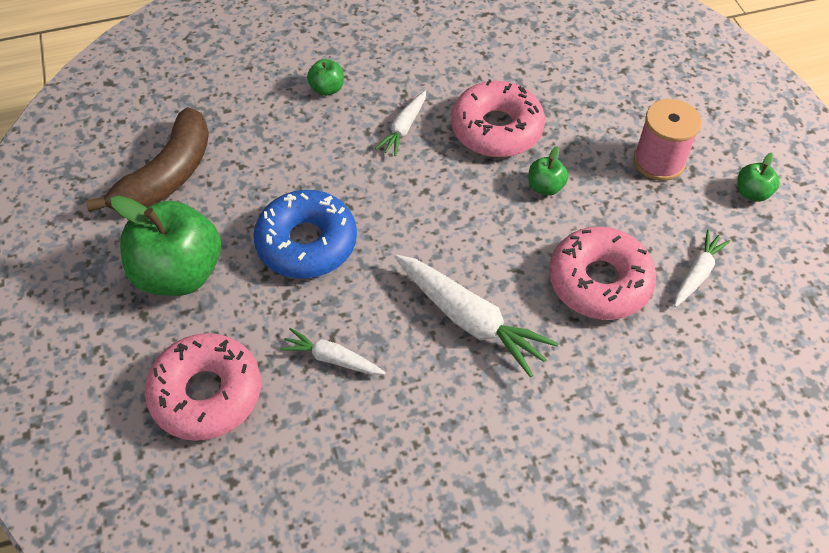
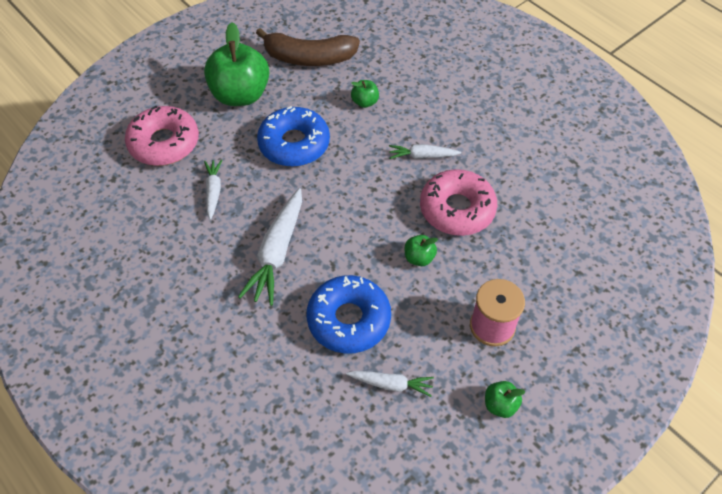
camera: 65 degrees right, 0 degrees up
(327, 89) = (431, 101): green apple -> green apple (365, 102)
(599, 281) = (349, 320): pink donut -> blue donut

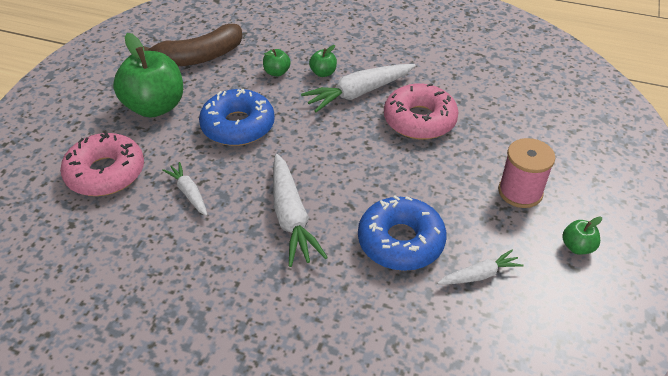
camera: 30 degrees left, 10 degrees down
(419, 258) = (419, 168): green apple -> green apple (323, 73)
(422, 156) = (358, 93): white carrot -> white carrot, size x1.78

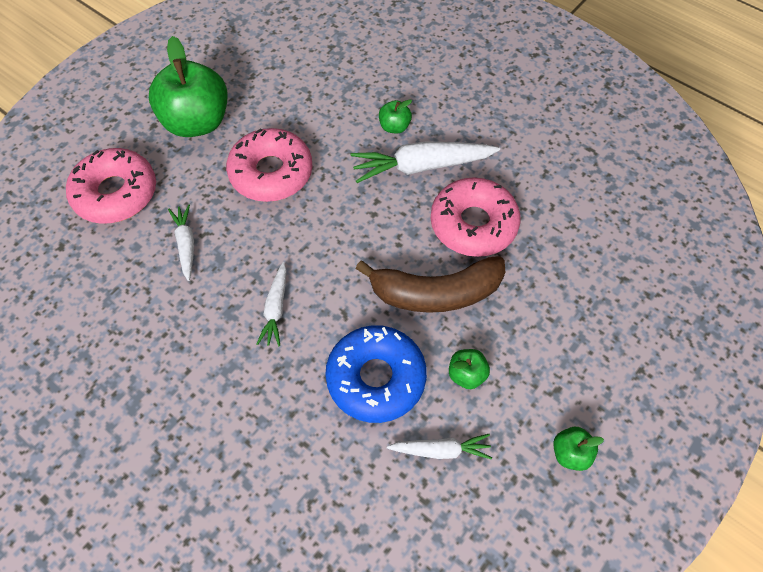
camera: 20 degrees right, 15 degrees up
(199, 57) = (269, 67): brown banana -> brown banana (436, 293)
(238, 126) = (271, 173): blue donut -> pink donut
(277, 72) = (343, 112): green apple -> green apple (466, 375)
(291, 217) = (276, 308): white carrot -> white carrot, size x0.56
(520, 192) = (541, 358): pink spool -> none

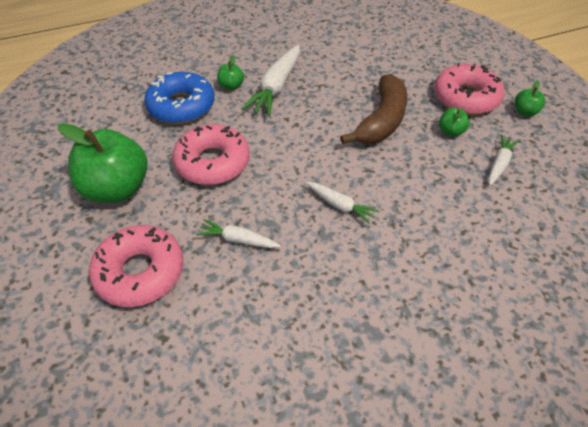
camera: 60 degrees left, 10 degrees down
(376, 378) = (430, 174): blue donut -> blue donut (181, 106)
(473, 224) = (341, 84): pink donut -> pink donut (466, 97)

